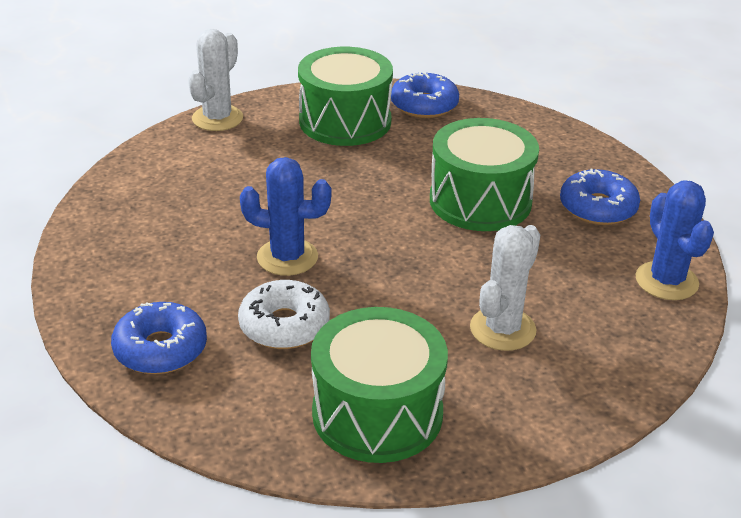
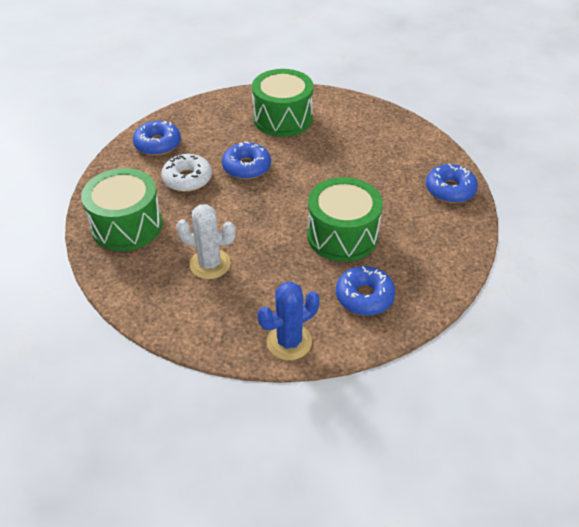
camera: 75 degrees right, 10 degrees up
(217, 118) = (374, 109): white cactus -> none
(287, 257) = (246, 167): blue cactus -> blue donut
(345, 121) = (404, 159): green drum -> green drum (282, 118)

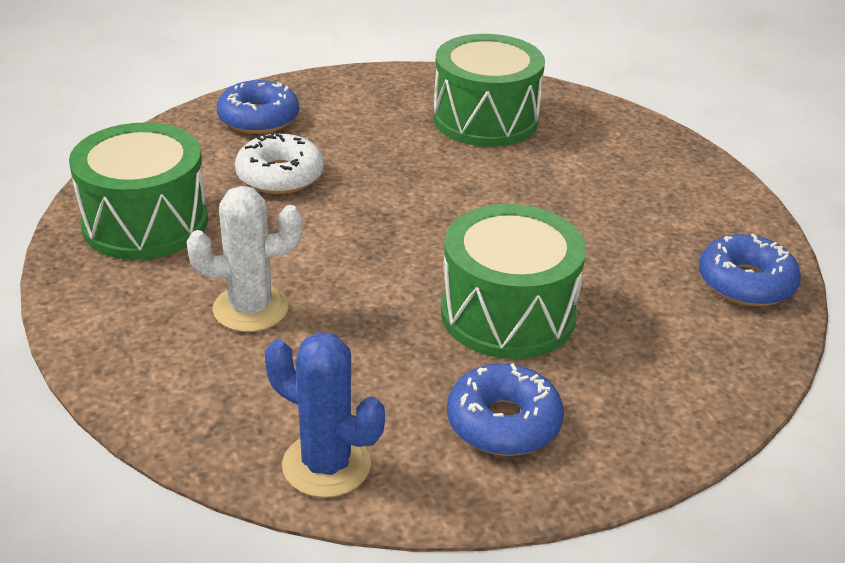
camera: 15 degrees right, 10 degrees down
(210, 264) = (250, 309): white cactus -> white cactus turned 45 degrees counterclockwise
(246, 167) = (388, 177): blue donut -> none
(289, 342) = (326, 465): blue cactus -> blue cactus turned 45 degrees clockwise

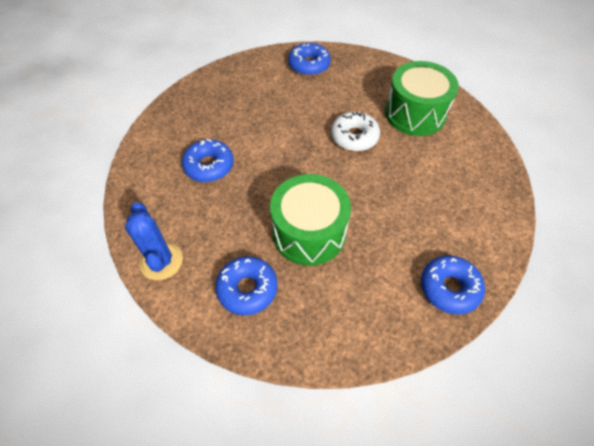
camera: 40 degrees right, 20 degrees up
(145, 223) = (212, 100): green drum -> none
(250, 309) = (209, 166): white cactus -> blue donut
(280, 176) = (287, 101): white donut -> white donut (354, 137)

